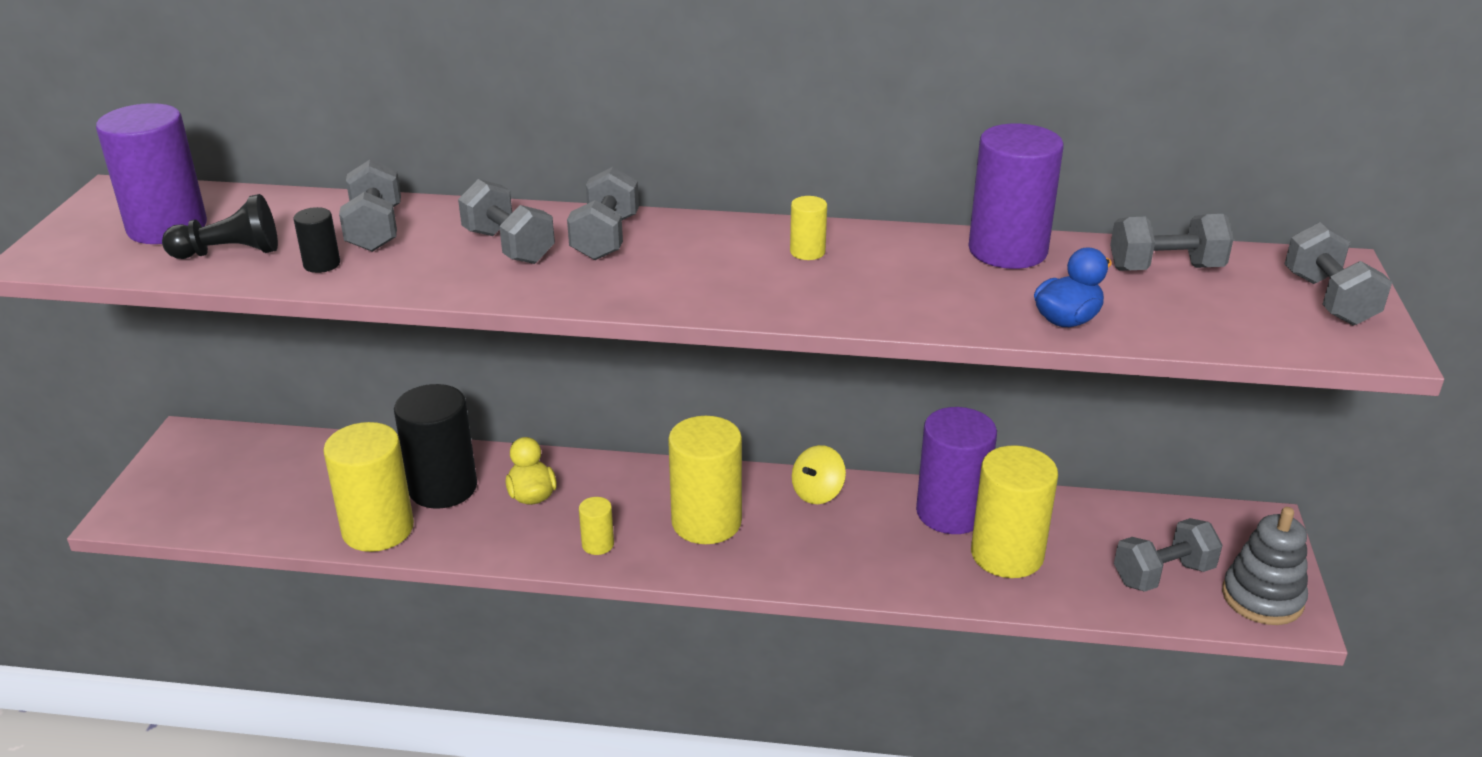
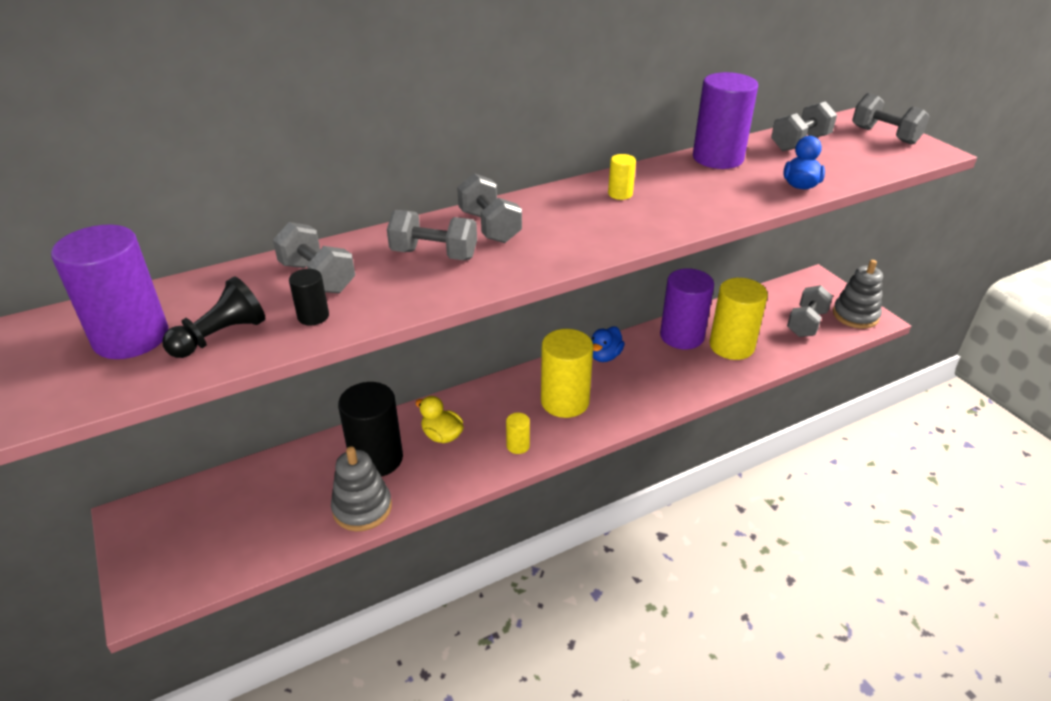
camera: 35 degrees left, 5 degrees up
(378, 529) = (362, 508): yellow cylinder -> grey stacking toy
(817, 493) = (605, 356): yellow spinning top -> blue duck

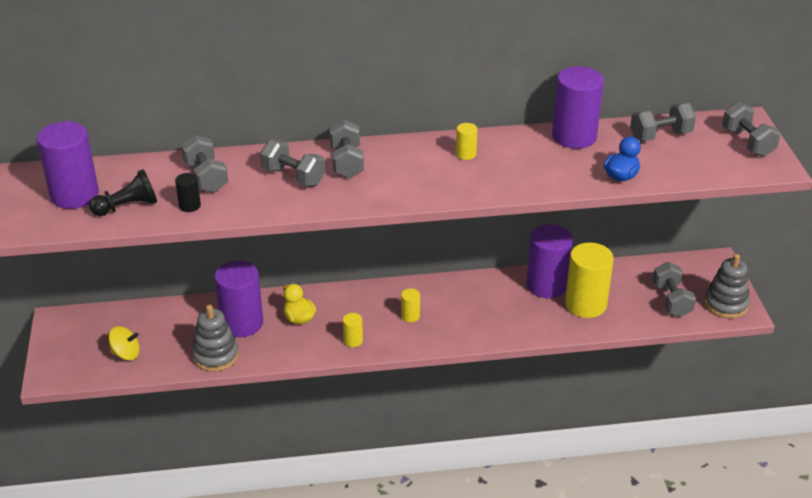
camera: 20 degrees right, 0 degrees up
(242, 538) = (126, 354): none -> yellow spinning top
(376, 459) = (242, 323): black cylinder -> purple cylinder
(565, 401) = (410, 316): yellow cylinder -> yellow cylinder, size x0.45
(605, 356) = (467, 287): blue duck -> none
(806, 323) = (671, 300): grey dumbbell -> grey dumbbell turned 60 degrees counterclockwise

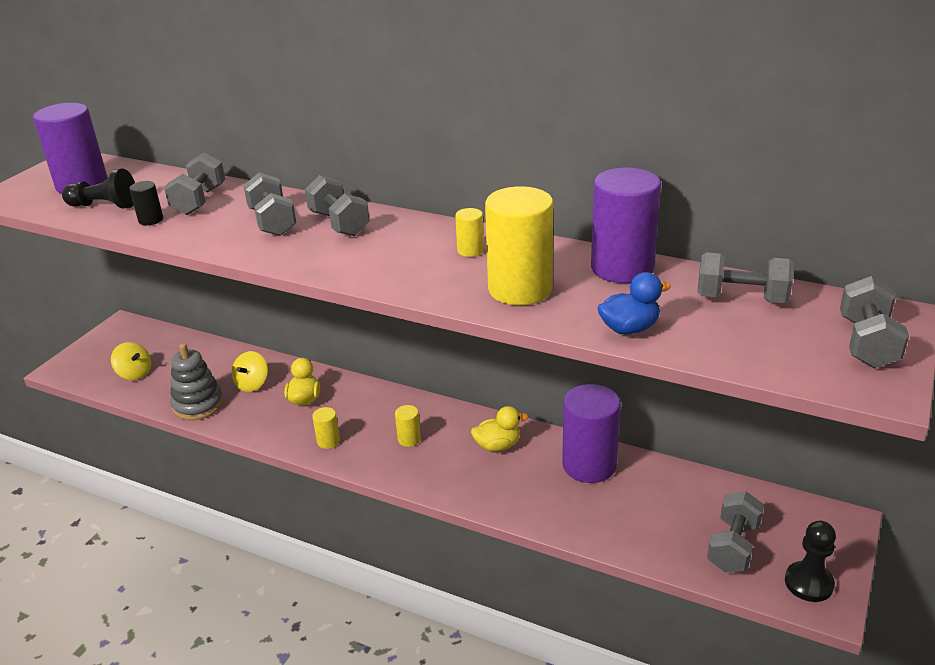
camera: 35 degrees right, 5 degrees down
(242, 323) = (252, 384): purple cylinder -> yellow spinning top
(346, 162) = (339, 224): grey dumbbell -> grey dumbbell turned 60 degrees counterclockwise
(475, 296) = (497, 445): none -> yellow duck
(585, 304) = (615, 505): yellow cylinder -> yellow cylinder (520, 289)
(725, 304) = (808, 583): grey stacking toy -> black pawn

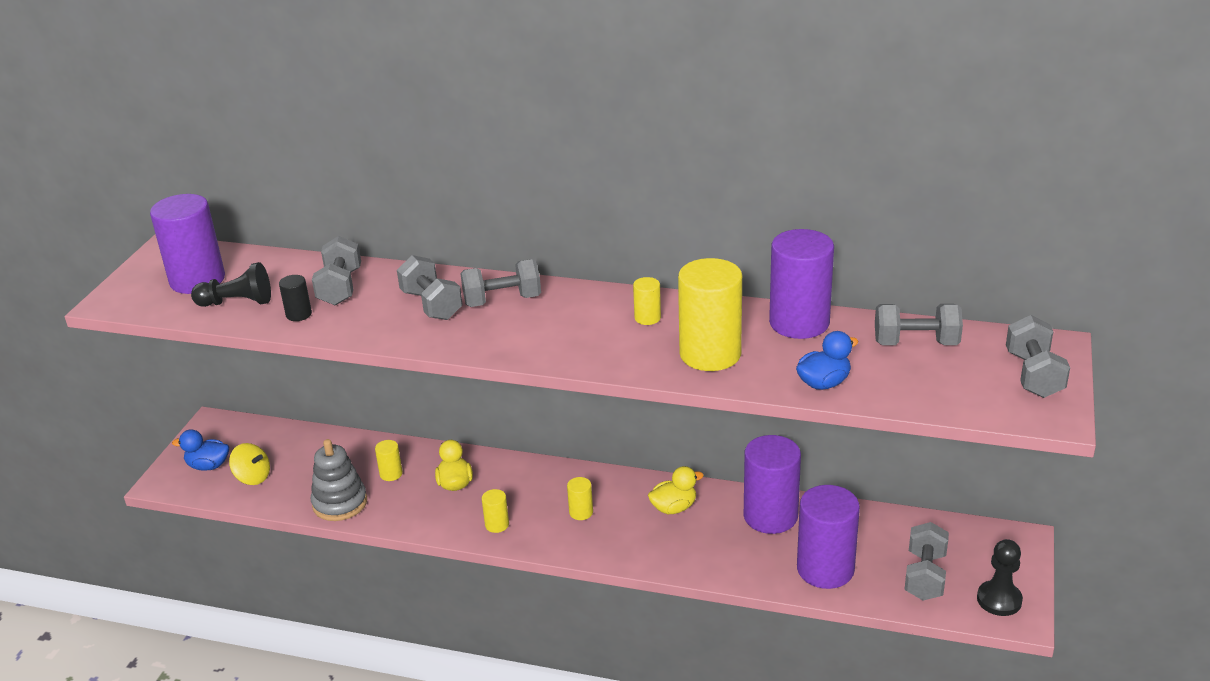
camera: 10 degrees left, 0 degrees up
(102, 359) = (208, 466): none -> blue duck
(252, 384) = (391, 474): yellow spinning top -> yellow cylinder
(339, 224) = (502, 301): grey dumbbell -> grey dumbbell turned 60 degrees counterclockwise
(631, 525) = (825, 569): none -> purple cylinder

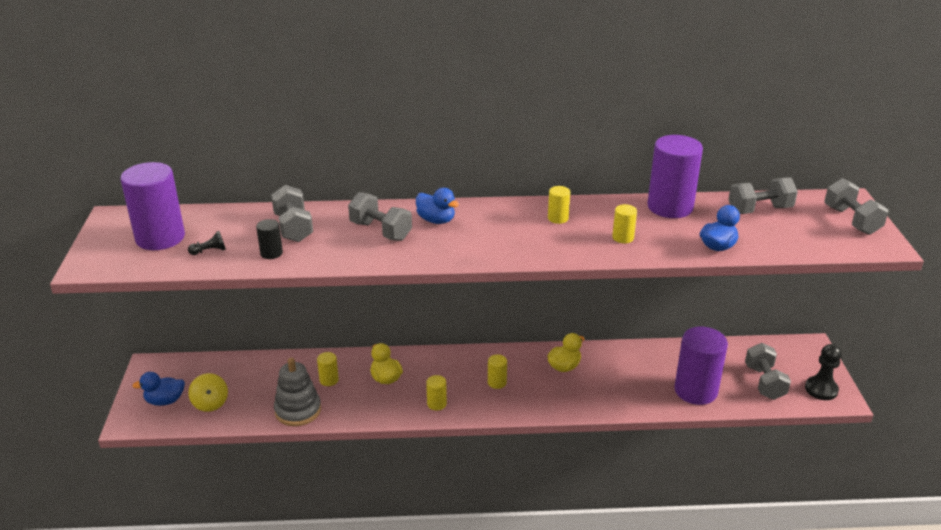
camera: 20 degrees left, 0 degrees up
(237, 302) = (209, 251): black pawn -> black pawn, size x0.54
(253, 477) = (210, 403): yellow spinning top -> yellow spinning top turned 60 degrees clockwise
(502, 301) = (436, 220): grey dumbbell -> blue duck
(710, 354) = (623, 238): yellow cylinder -> yellow cylinder, size x0.45
(770, 516) = (636, 360): purple cylinder -> none

